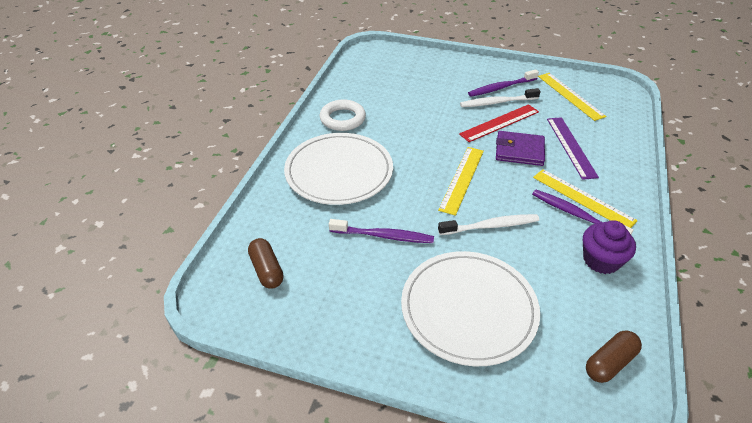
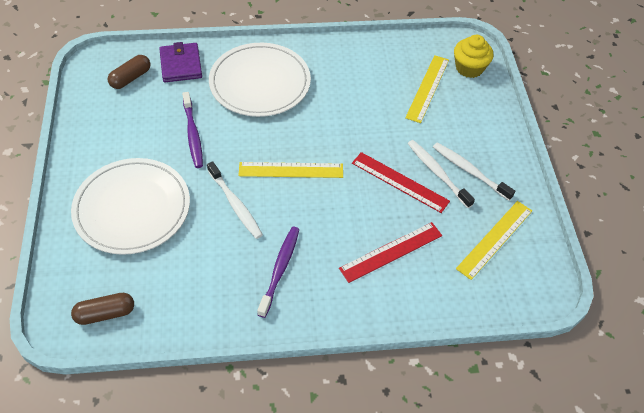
camera: 65 degrees right, 10 degrees up
(342, 119) = (336, 62): white ring -> none
(394, 57) = (469, 68): none -> yellow cupcake
(501, 87) = (469, 171): purple toothbrush -> white toothbrush
(519, 151) = (359, 207): purple wallet -> purple wallet (181, 65)
(571, 147) = (391, 252): purple ruler -> red ruler
(583, 198) = (308, 272): yellow ruler -> yellow ruler (427, 88)
(601, 260) = (224, 297): purple cupcake -> none
(609, 363) = (105, 314): brown capsule -> brown capsule turned 45 degrees counterclockwise

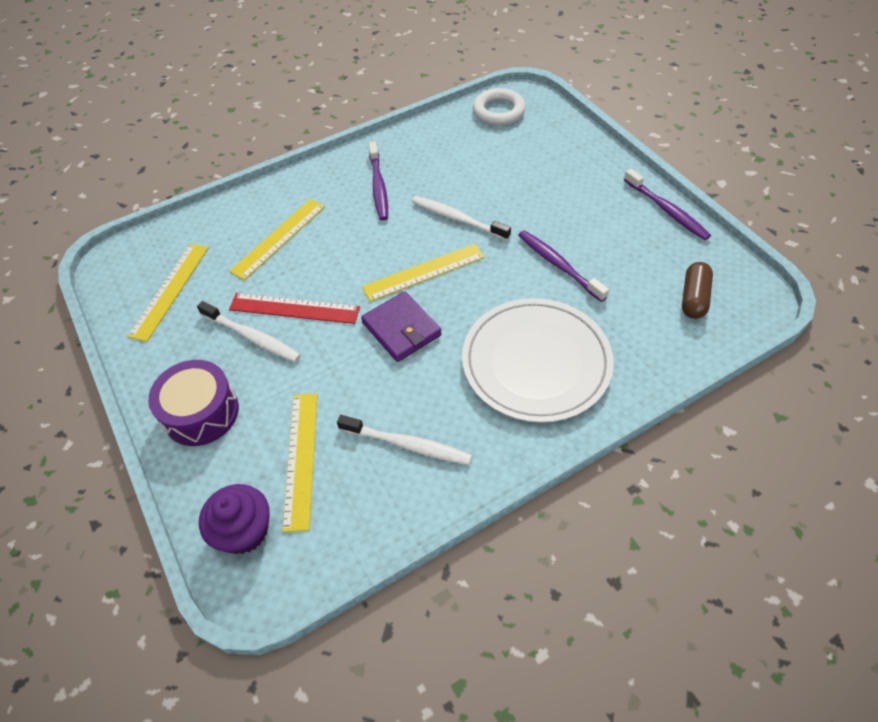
camera: 160 degrees right, 0 degrees up
(77, 141) = (667, 210): none -> purple toothbrush
(105, 314) = (498, 111): brown capsule -> white ring
(132, 208) = (550, 179): white plate -> none
(181, 65) = (655, 342): purple wallet -> purple wallet (401, 329)
(391, 252) = (278, 238): red ruler -> yellow ruler
(469, 68) = (244, 530): yellow cupcake -> purple cupcake
(469, 171) = (212, 356): white toothbrush -> white toothbrush (407, 445)
(483, 136) = (201, 412): none -> purple drum

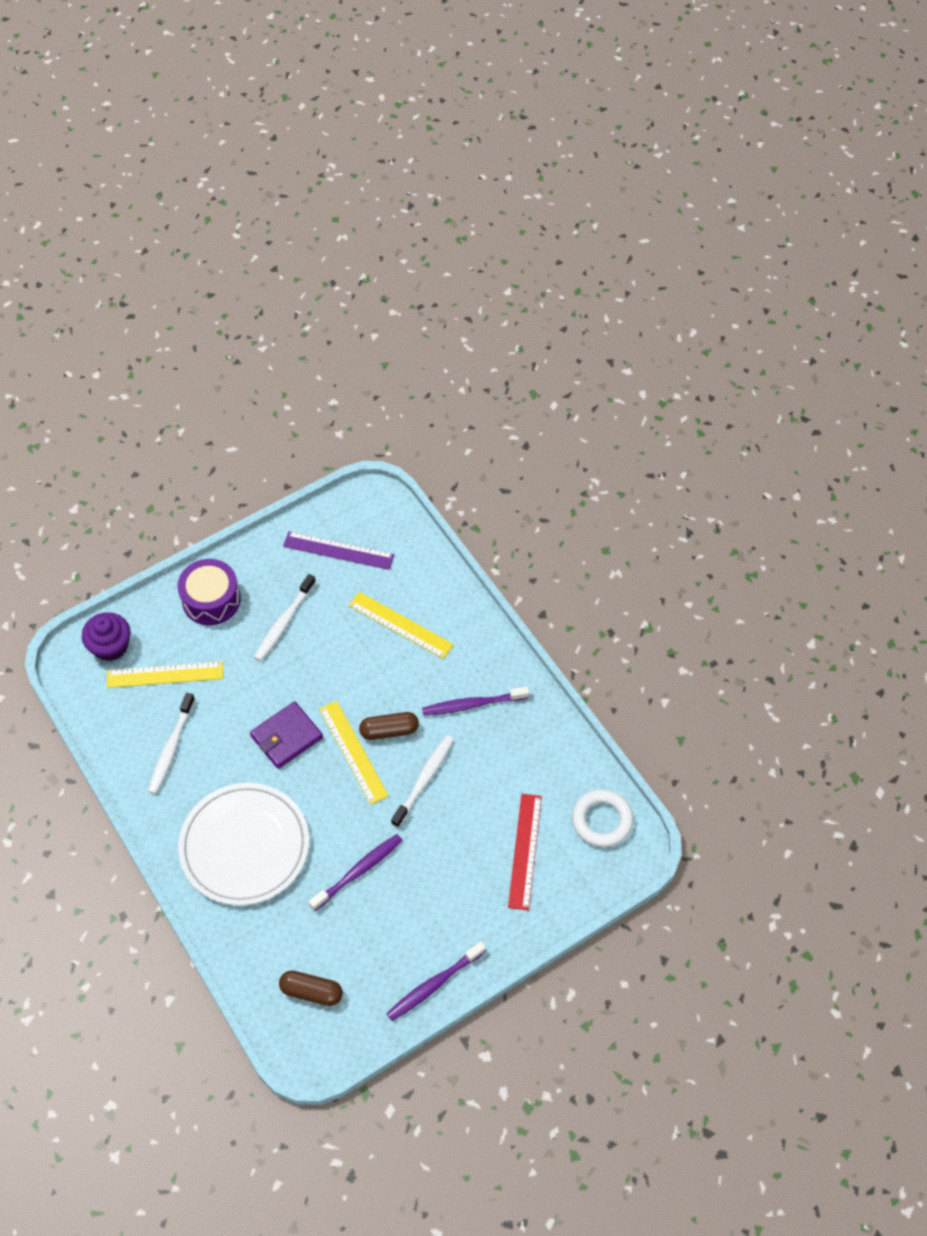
camera: 85 degrees right, 5 degrees up
(170, 290) = (338, 550): yellow ruler -> purple ruler
(294, 308) = (314, 650): red ruler -> red ruler (525, 851)
(401, 245) = (389, 730): none -> brown capsule

